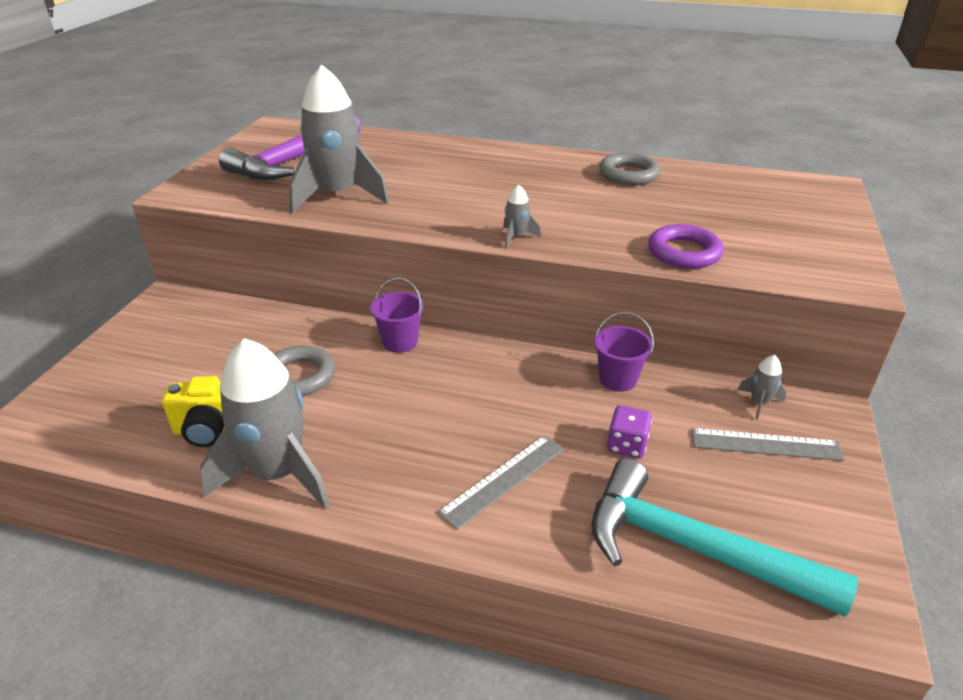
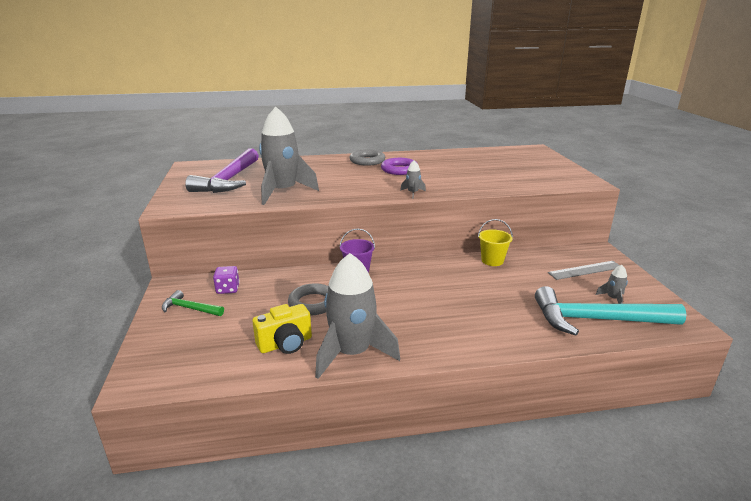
camera: 25 degrees left, 10 degrees down
(156, 339) = (190, 308): none -> green hammer
(503, 479) = (481, 319): grey ruler -> none
(618, 379) = (492, 261): purple bucket -> yellow bucket
(626, 445) = (525, 287): purple dice -> purple dice (228, 289)
(628, 174) = (436, 158): grey ring -> grey ring (367, 161)
(684, 252) = (503, 185): purple ring -> purple ring (399, 170)
(759, 403) = (566, 254): grey rocket -> grey rocket (613, 298)

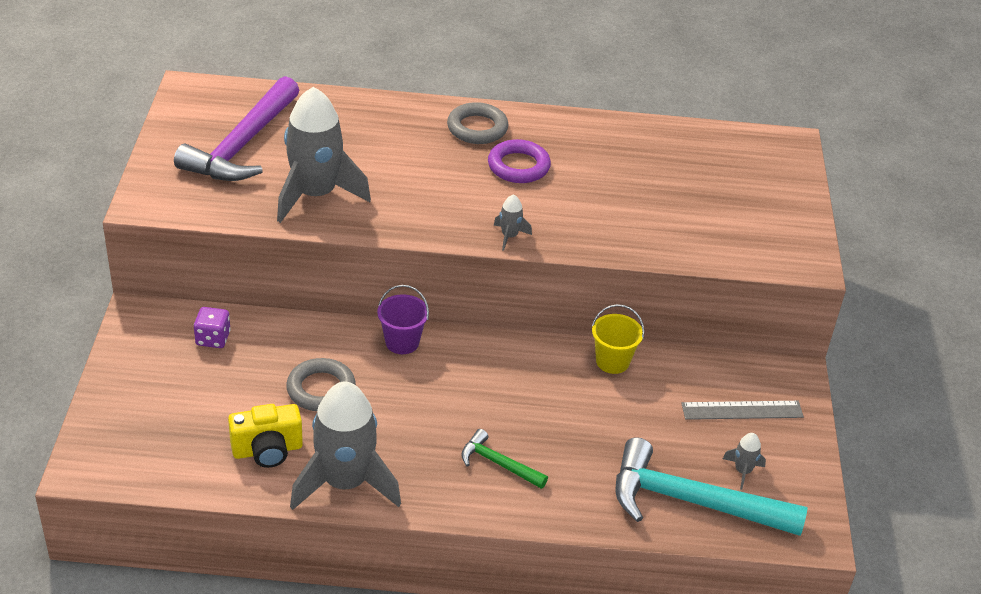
camera: 10 degrees right, 15 degrees up
(190, 308) = (158, 364): green hammer -> green hammer (498, 463)

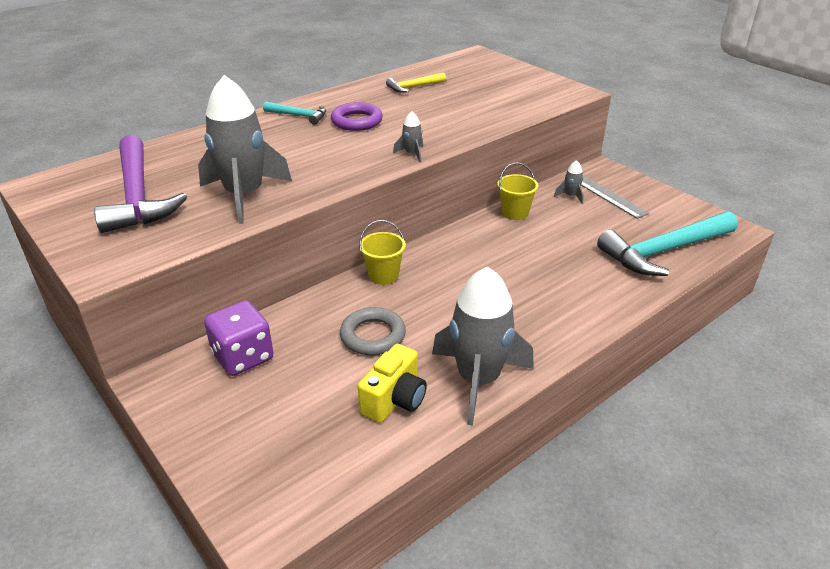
camera: 40 degrees left, 5 degrees down
(213, 338) = (243, 357): purple dice -> purple dice, size x1.63
(402, 342) = (383, 275): purple bucket -> yellow bucket
(477, 128) = (299, 116): grey ring -> turquoise hammer
(498, 463) = (545, 301): green hammer -> none
(641, 153) = (413, 87): none -> yellow hammer
(742, 410) = (609, 196): grey ruler -> grey ruler turned 75 degrees counterclockwise
(743, 471) = (658, 222): grey rocket -> grey rocket (570, 196)

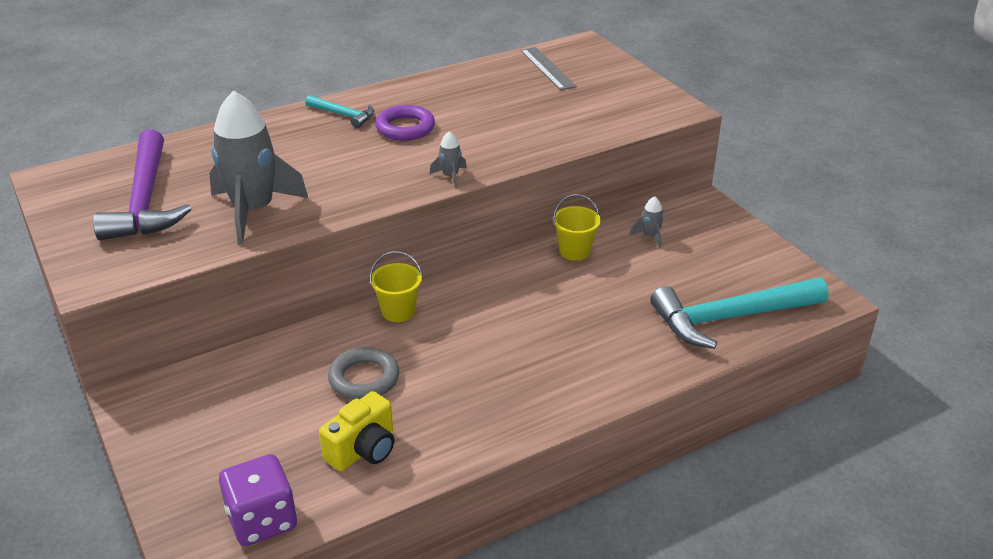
camera: 10 degrees right, 0 degrees up
(243, 357) = (224, 385): purple dice -> purple dice (262, 520)
(413, 87) = (488, 86): yellow hammer -> none
(478, 380) = (458, 440): grey rocket -> none
(609, 196) = (697, 242): grey ruler -> grey ruler (547, 68)

